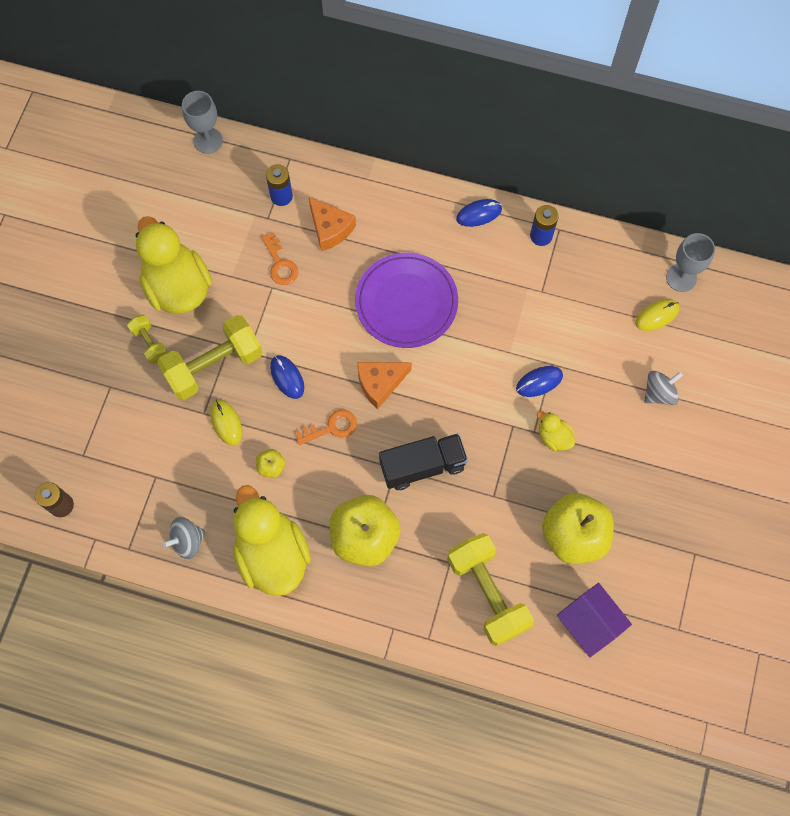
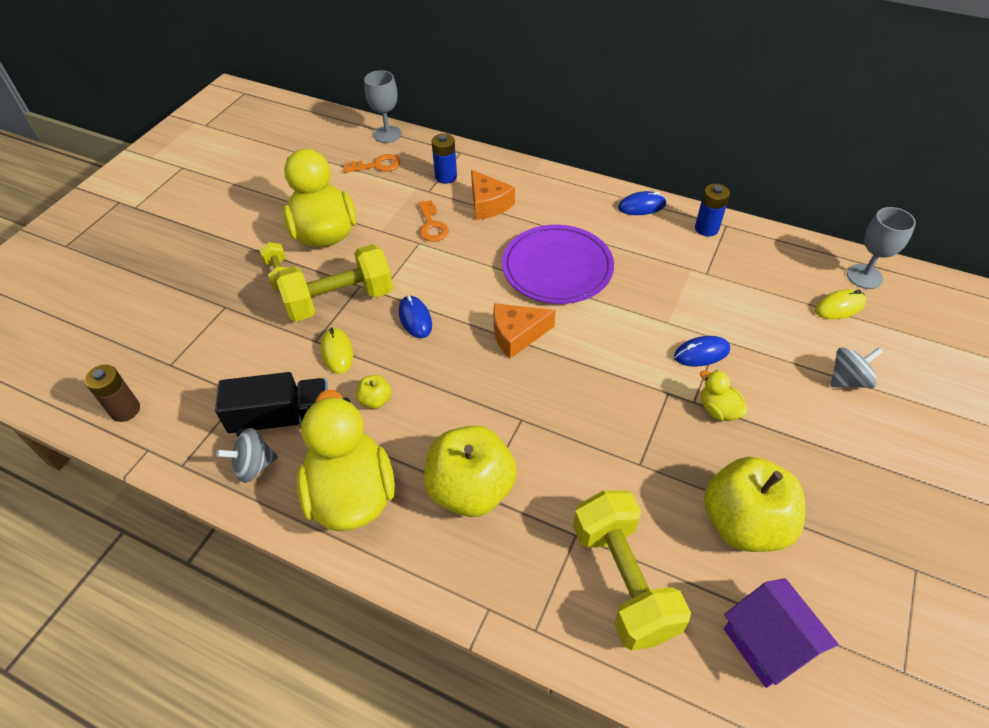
camera: 10 degrees right, 20 degrees down
(331, 427) = (454, 370): orange key -> orange key (377, 165)
(422, 466) = (554, 421): black truck -> black truck (283, 419)

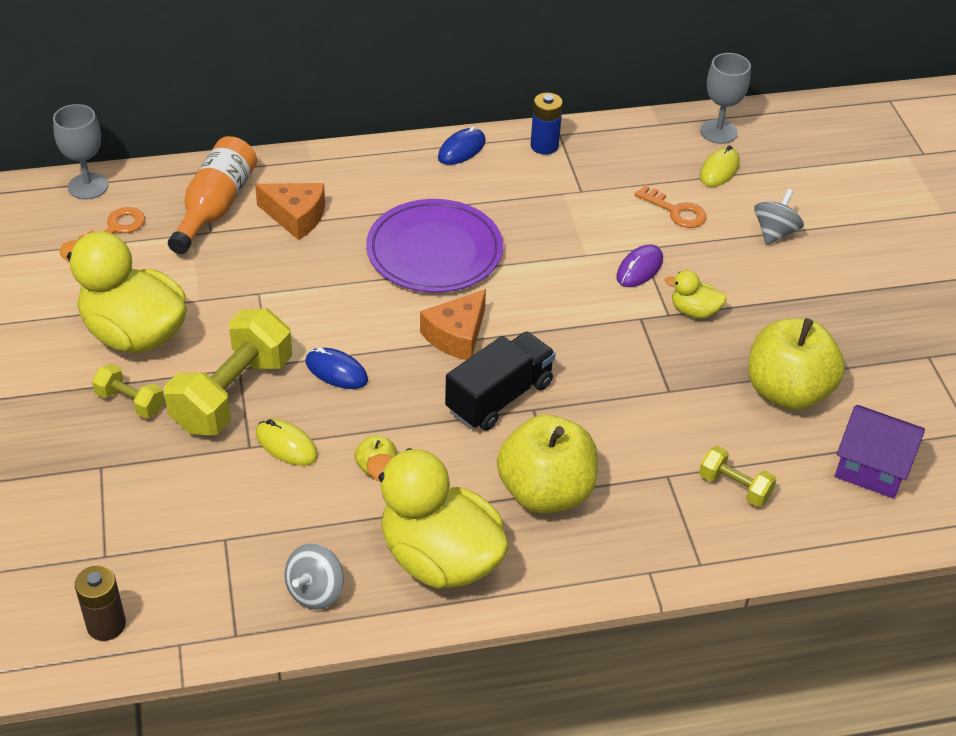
camera: 40 degrees left, 5 degrees down
(283, 419) = (297, 535): black truck -> black truck (499, 397)
(432, 225) = (255, 268): orange key -> orange key (675, 211)
(446, 177) = (215, 207): blue battery -> orange bottle
(623, 580) = (734, 487): yellow dumbbell -> yellow dumbbell, size x0.50
(701, 353) = (639, 268): blue mouse -> purple mouse

